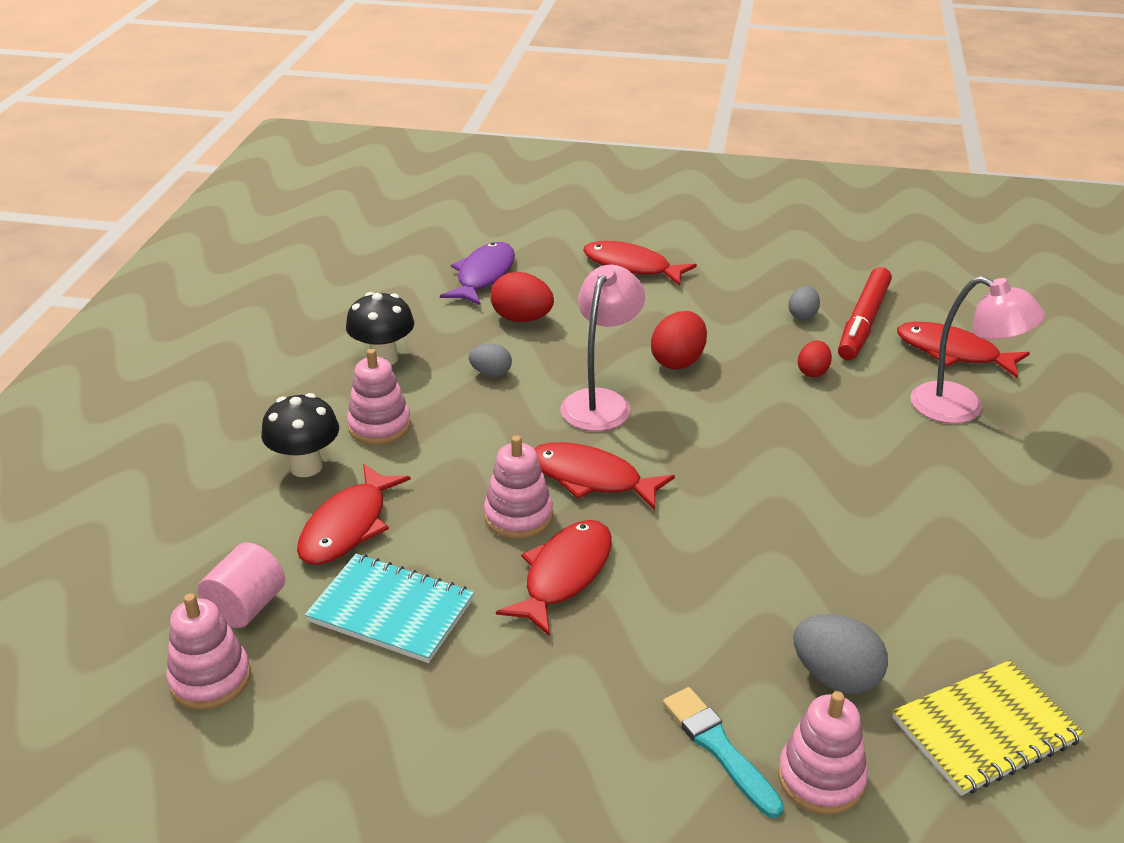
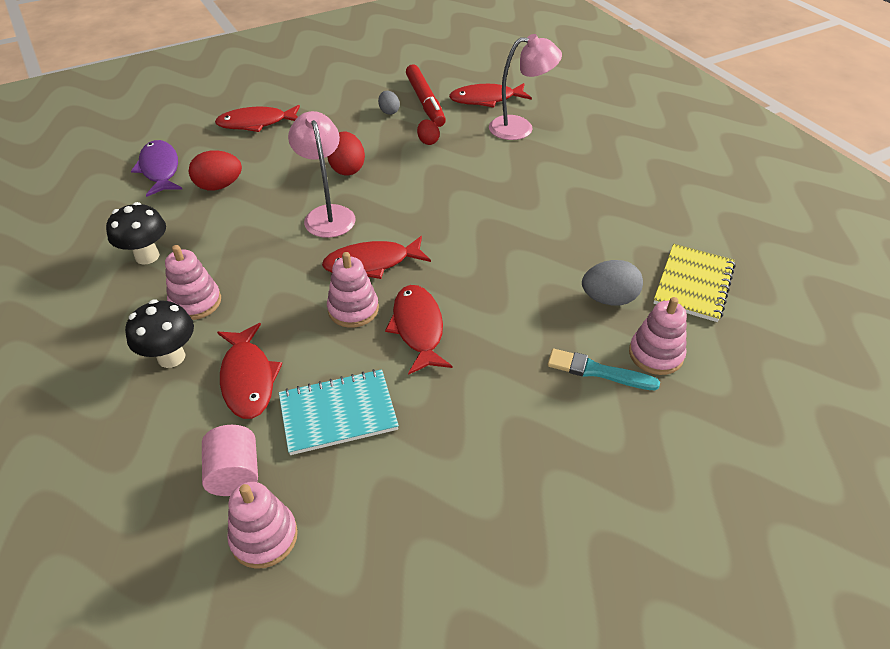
camera: 40 degrees left, 10 degrees up
(491, 373) = (237, 230): grey egg -> none

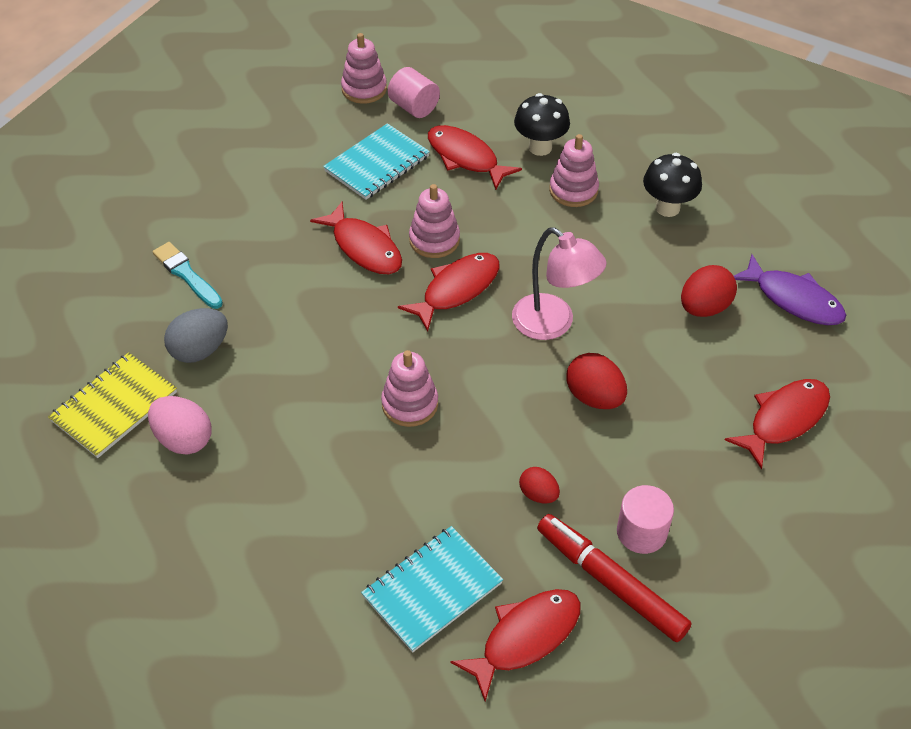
camera: 150 degrees right, 5 degrees up
(389, 111) = (641, 532): grey egg -> pink cylinder
(520, 127) = (432, 590): pink lamp -> turquoise notebook
(597, 371) = (187, 275): turquoise brush -> turquoise brush turned 120 degrees counterclockwise
(642, 243) = (184, 439): none -> pink egg
(655, 354) = (138, 311): pink stacking toy -> pink stacking toy (410, 404)
(693, 284) = (114, 406): yellow notebook -> yellow notebook turned 45 degrees clockwise

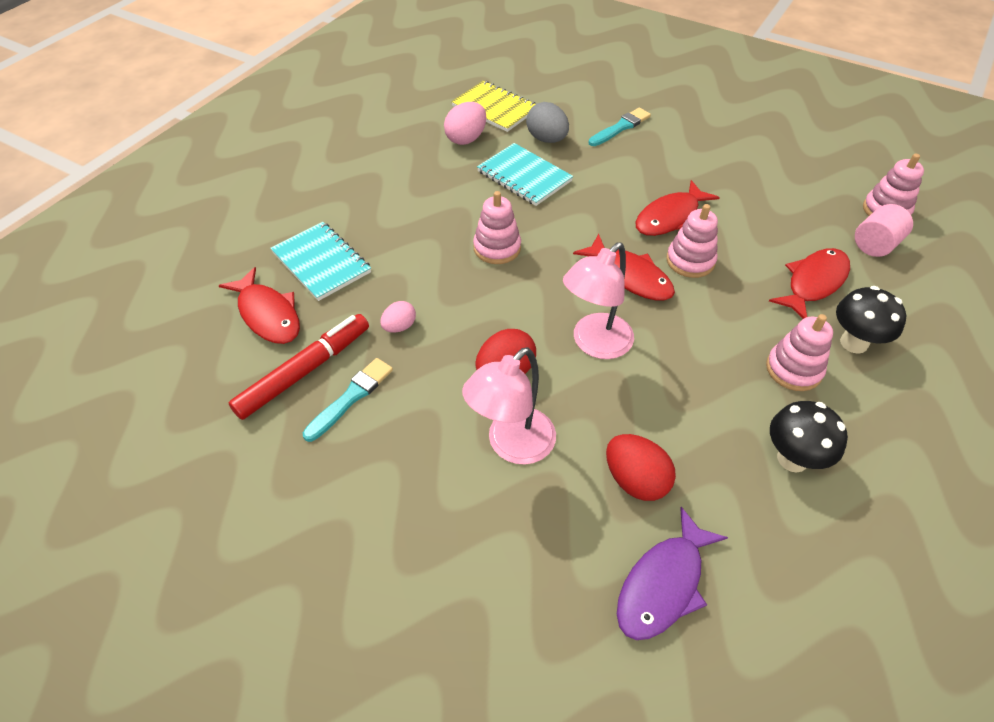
camera: 90 degrees right, 0 degrees up
(377, 164) = (781, 222): turquoise notebook -> turquoise notebook (524, 176)
(538, 494) = (399, 327): red egg -> pink egg
(641, 532) = (351, 397): pink cylinder -> turquoise brush
(681, 393) = (512, 445): none -> pink lamp
(784, 420) = (475, 542): red fish -> none

